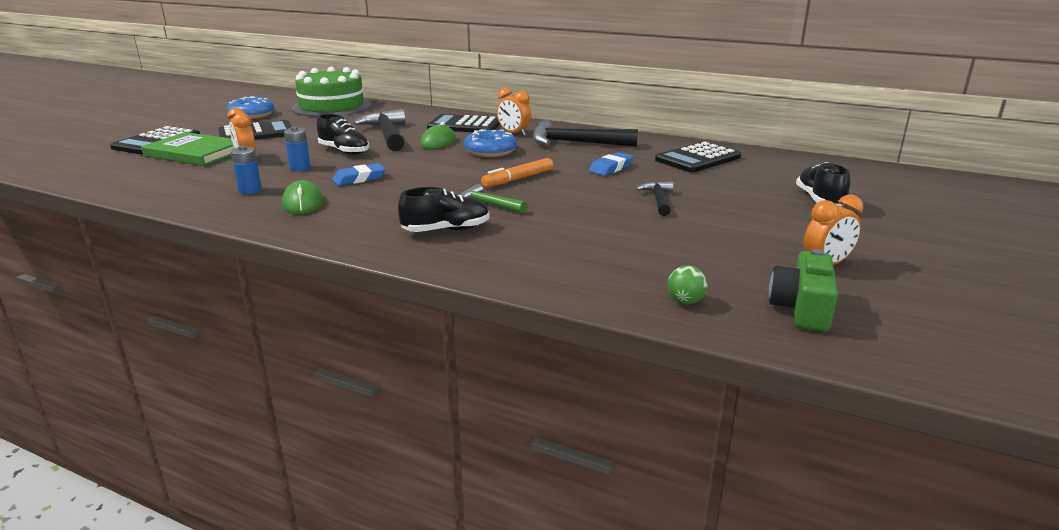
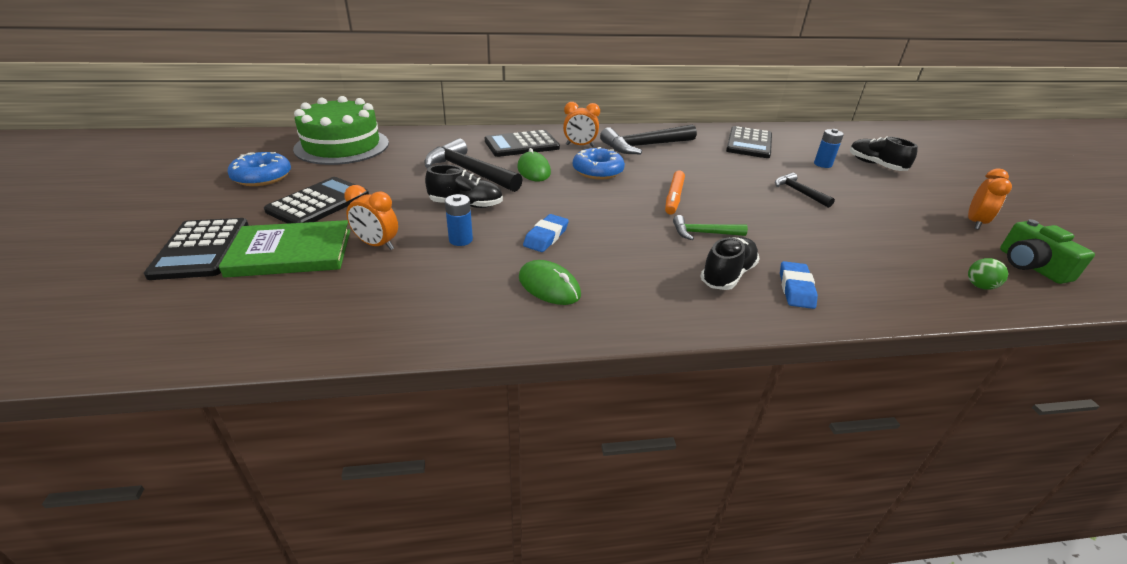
camera: 35 degrees left, 10 degrees up
(250, 190) = (463, 288): blue battery -> blue battery (822, 164)
(611, 168) = (714, 167): blue eraser -> blue eraser (796, 289)

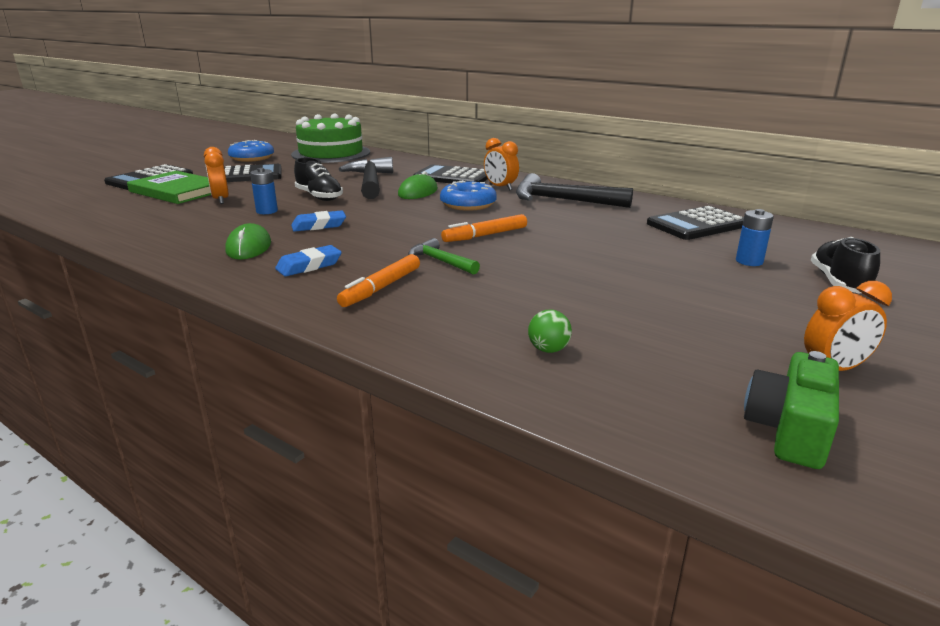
camera: 45 degrees right, 10 degrees down
(727, 275) = (381, 288): black shoe -> orange marker
(796, 289) = (412, 317): blue eraser -> blue eraser (309, 266)
(799, 192) = (637, 269): black hammer -> none
(979, 286) = (632, 404): green ball -> green ball (548, 350)

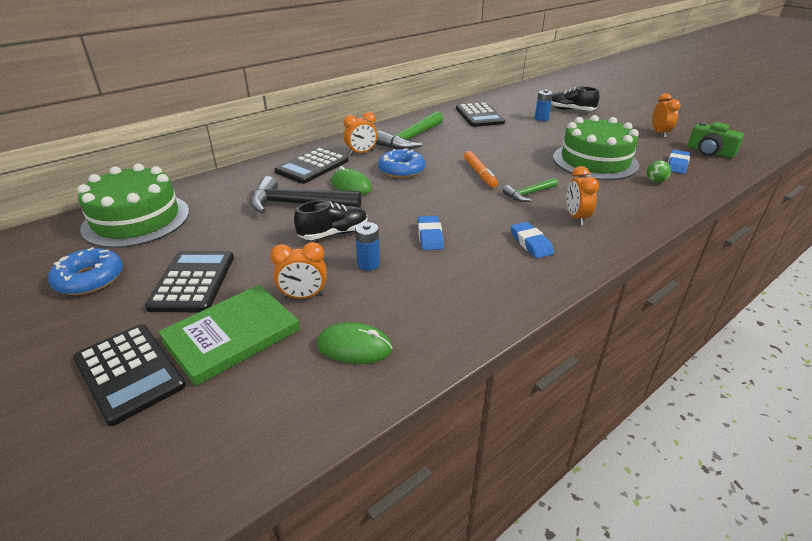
camera: 75 degrees left, 10 degrees up
(249, 247) = (479, 272): green mouse -> green mouse (354, 347)
(381, 288) = (576, 218): orange marker -> orange clock
(563, 200) = (411, 139): black hammer -> green hammer
(595, 301) = (595, 161): none -> green cake
(655, 378) = (677, 165): none -> blue eraser

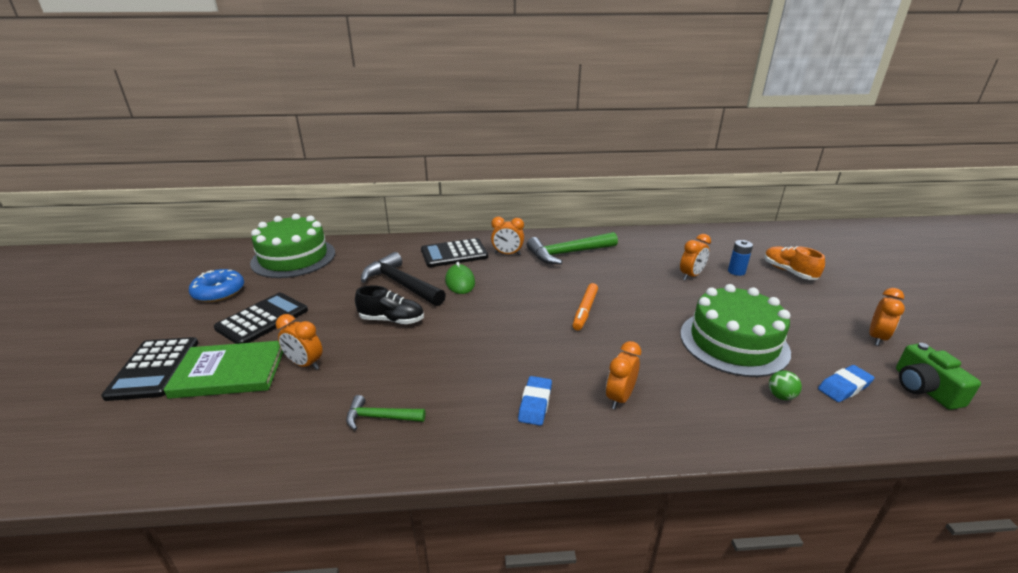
camera: 35 degrees right, 5 degrees down
(354, 347) = (280, 424): green mouse -> none
(368, 264) = (380, 358): blue battery -> none
(401, 170) = (519, 282): blue donut -> none
(430, 236) = (458, 355): blue eraser -> none
(479, 115) = (669, 248): black calculator -> none
(517, 129) = (691, 276): none -> orange clock
(529, 194) = (605, 351): green hammer -> green hammer (380, 417)
(571, 110) = (788, 271): black shoe -> orange shoe

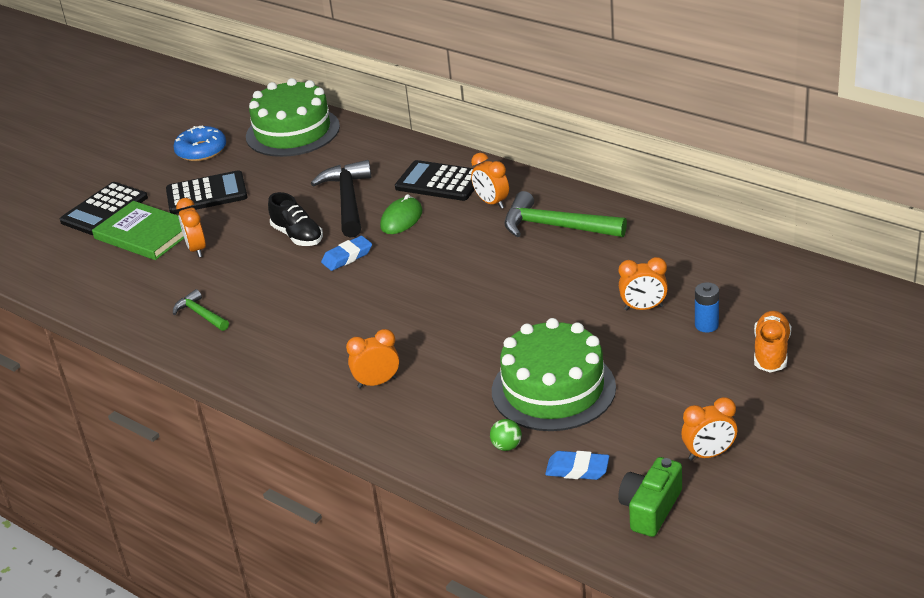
camera: 45 degrees right, 5 degrees up
(535, 404) = (311, 356): blue eraser -> blue eraser (347, 257)
(585, 311) = (469, 298): orange marker -> none

